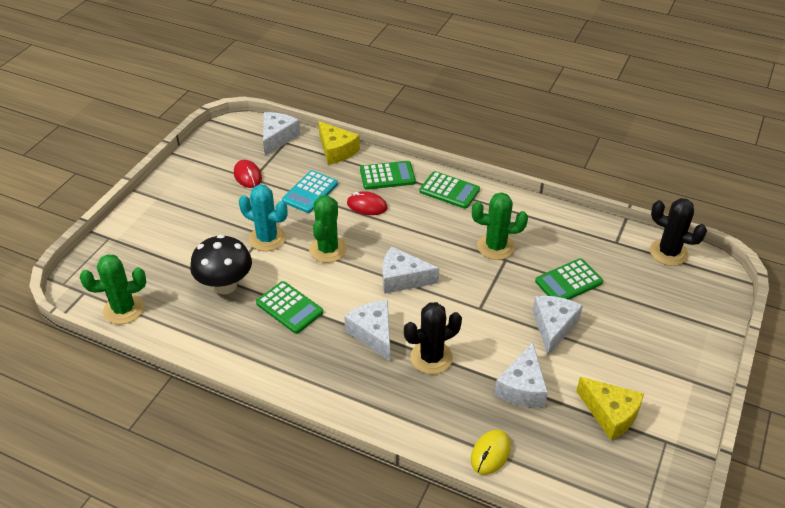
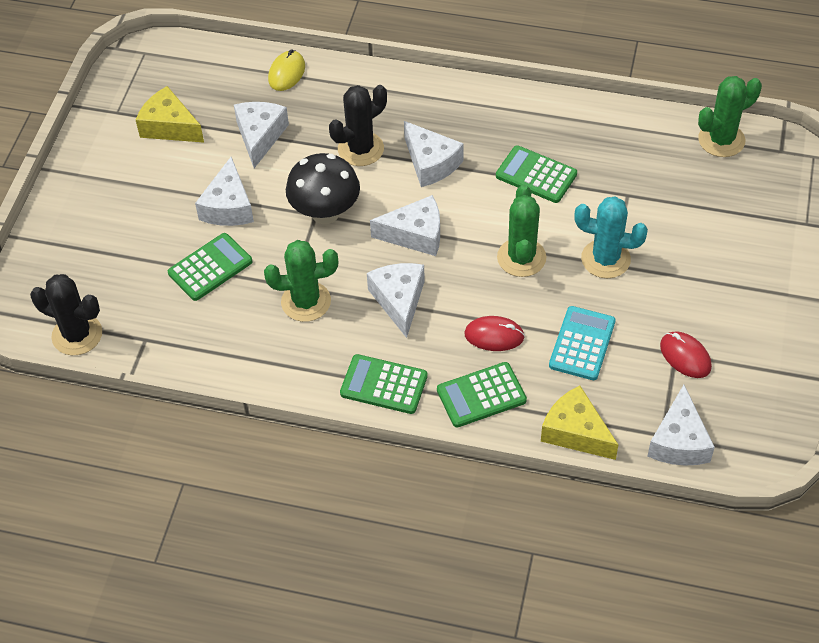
camera: 170 degrees right, 10 degrees up
(225, 285) = (624, 188): black mushroom -> black mushroom (325, 213)
(427, 236) = (399, 300): none -> white cheese

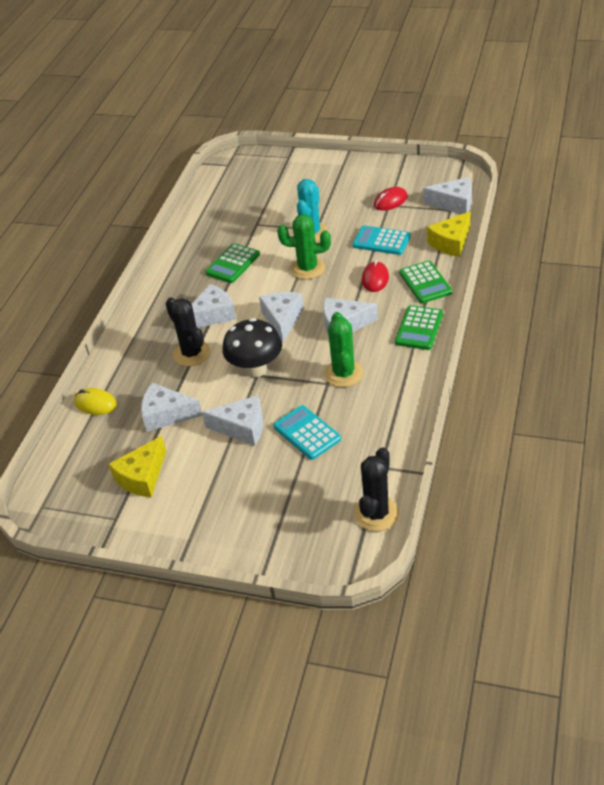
camera: 85 degrees left, 10 degrees down
(210, 267) = (307, 433): green calculator -> turquoise calculator
(721, 140) = (214, 187): green cactus -> none

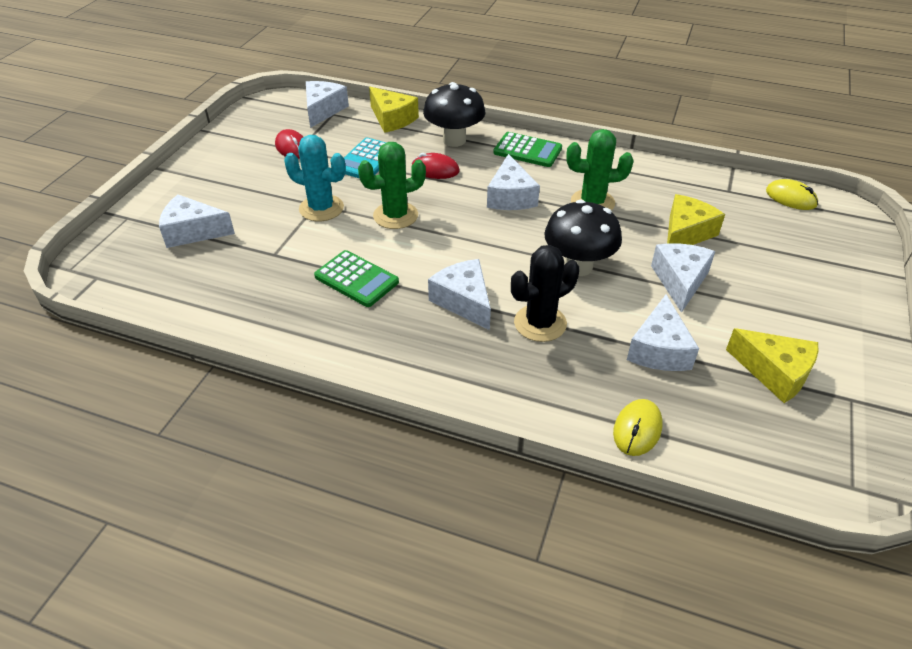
camera: 90 degrees left, 0 degrees up
(282, 320) = (489, 241): white cheese -> white cheese (193, 232)
(307, 268) = (395, 216): green cactus -> green cactus turned 60 degrees clockwise
(307, 433) = (685, 233): turquoise calculator -> yellow cheese
(376, 514) = (791, 198): black cactus -> yellow mouse
(425, 283) = (454, 140): green calculator -> black mushroom

